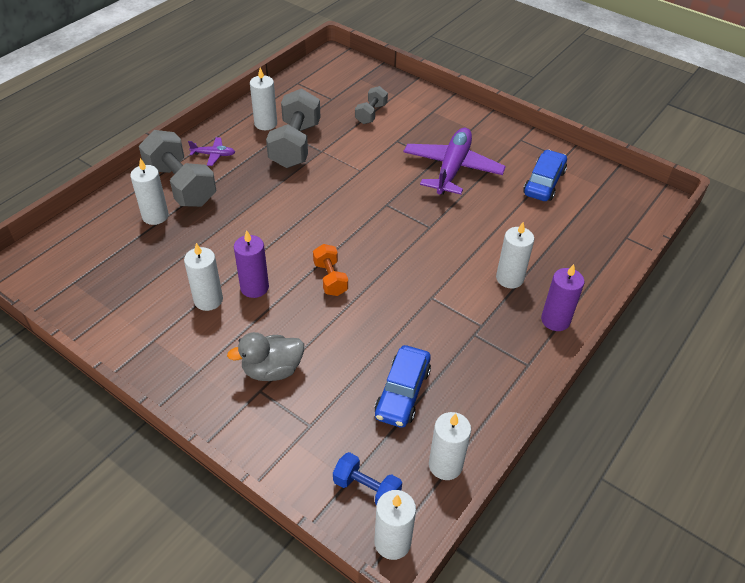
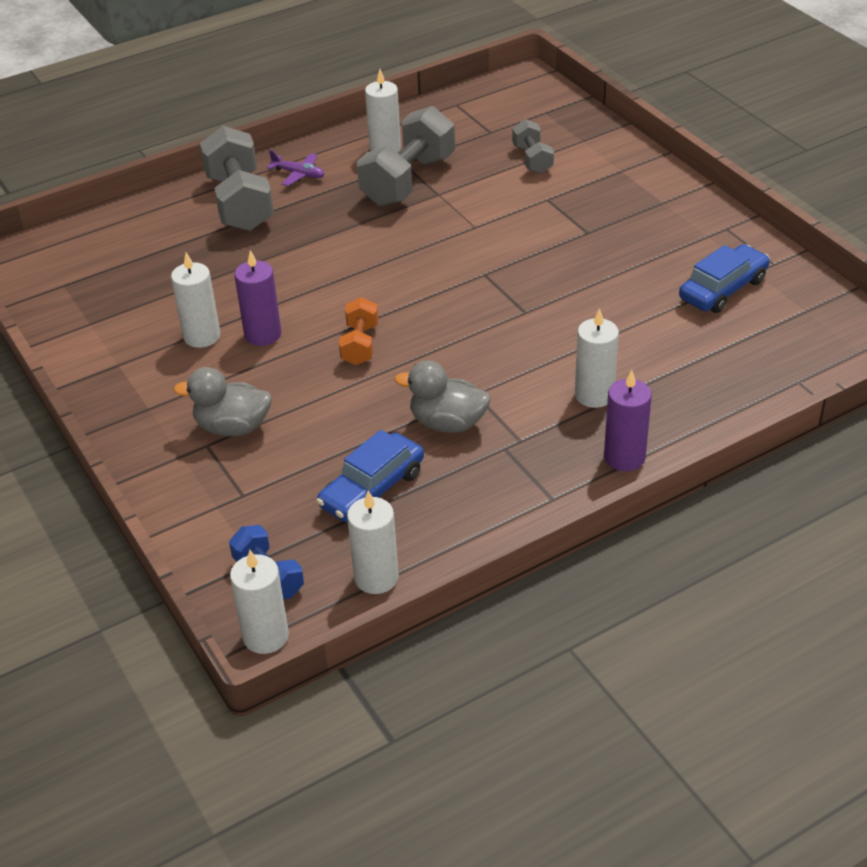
camera: 25 degrees right, 5 degrees down
(155, 216) = (191, 232): white candle -> none
(371, 114) = (532, 159): grey dumbbell -> grey dumbbell turned 60 degrees counterclockwise
(425, 325) = (447, 423): none -> grey duck
(452, 169) = (602, 247): purple plane -> none

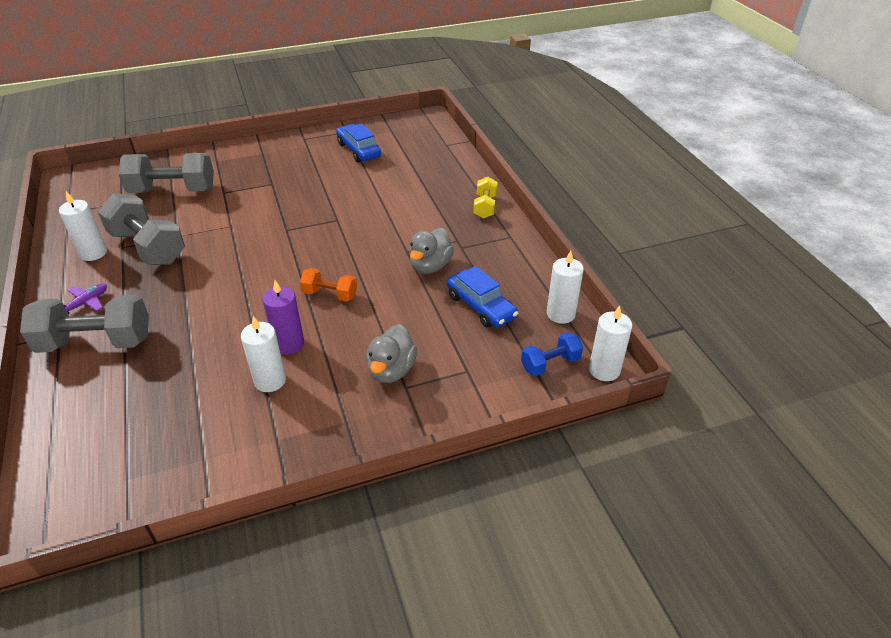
camera: 80 degrees left, 0 degrees up
(532, 159) = (173, 190): grey dumbbell -> grey dumbbell, size x1.86
(594, 395) = (428, 208): white candle -> none
(624, 457) = (485, 207): purple candle -> yellow dumbbell

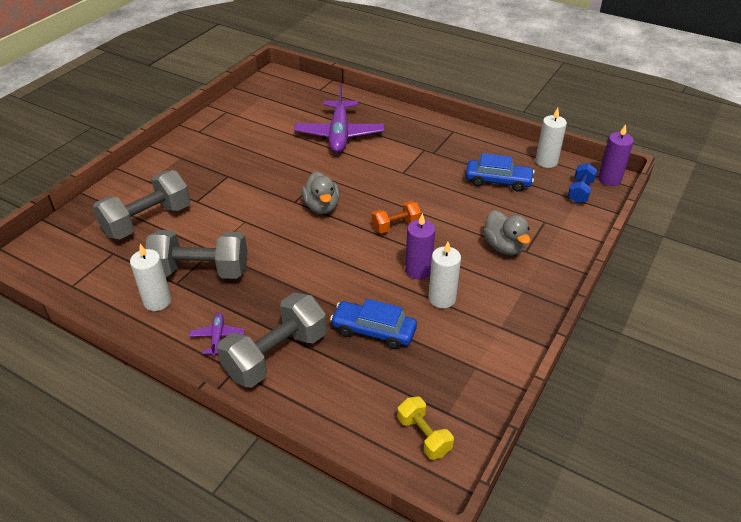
camera: 40 degrees left, 0 degrees up
(359, 150) = (259, 121): blue car -> blue car (373, 331)
(404, 191) = (339, 134): none -> purple plane
(430, 266) = (432, 174): grey duck -> grey duck (322, 207)
(485, 207) = (409, 119): yellow dumbbell -> yellow dumbbell (423, 436)
(604, 370) = (609, 179): white candle -> purple candle

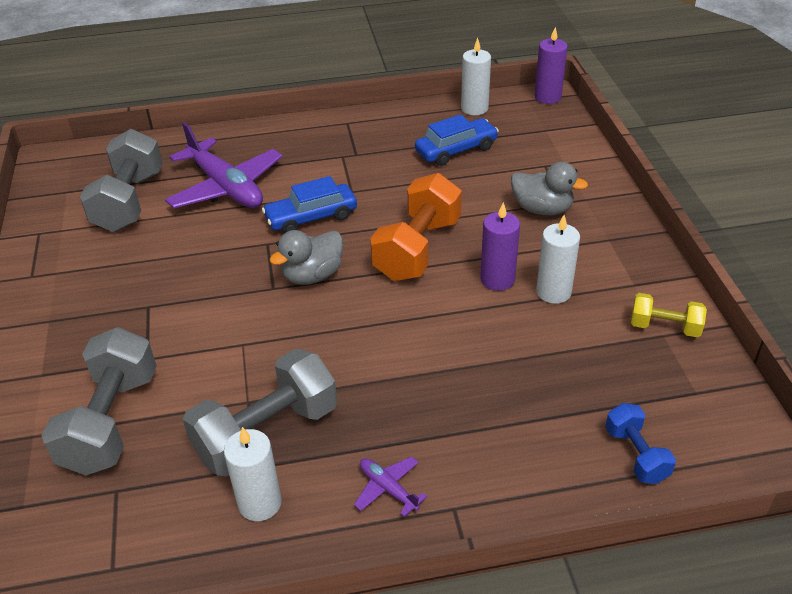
camera: 40 degrees left, 0 degrees up
(276, 355) = (476, 460): grey dumbbell -> grey dumbbell (129, 201)
(322, 207) = (312, 275): grey duck -> grey duck turned 105 degrees clockwise
(373, 331) = (535, 365): blue car -> blue car (311, 217)
(396, 226) = (417, 249): orange dumbbell -> orange dumbbell, size x1.86
(423, 436) = (705, 428): yellow dumbbell -> yellow dumbbell (664, 327)
(580, 192) = (538, 121): blue dumbbell -> blue dumbbell (636, 455)

